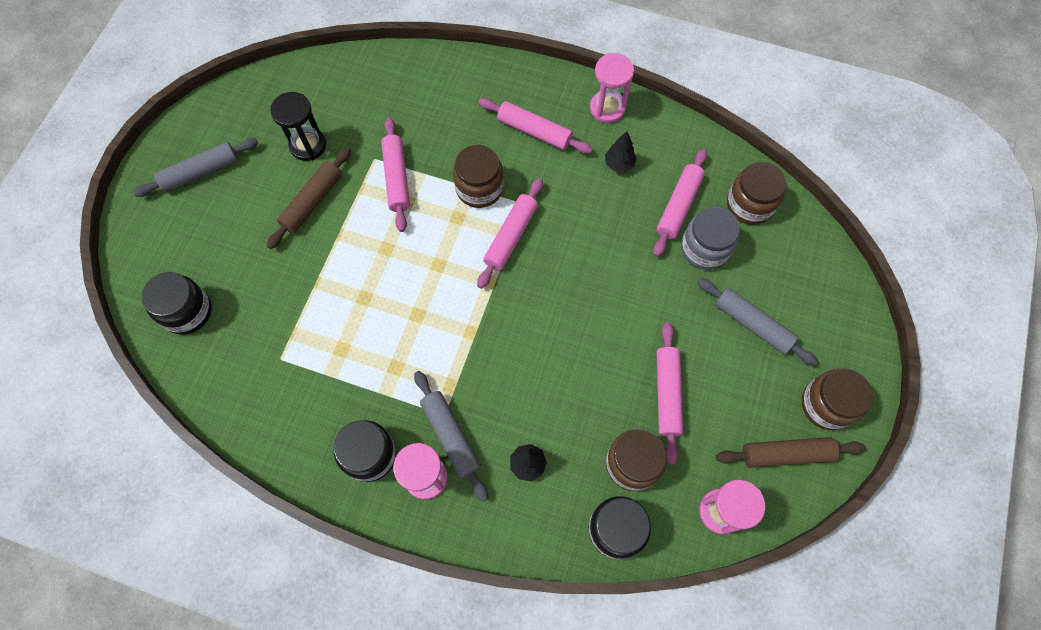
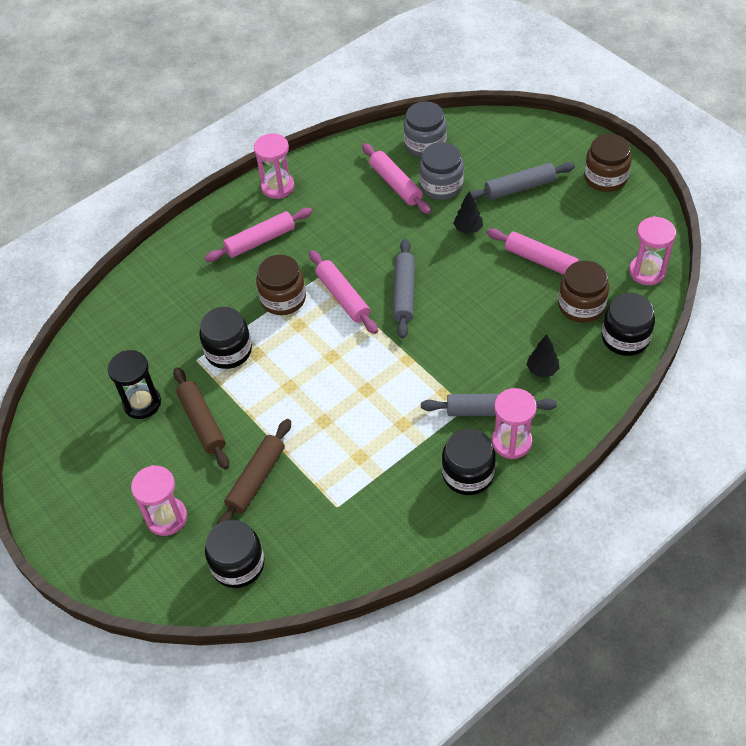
camera: 55 degrees left, 15 degrees down
(200, 172) = (99, 500): grey rolling pin -> grey rolling pin (404, 293)
(207, 231) = (167, 518): none -> pink hourglass
(397, 178) = (228, 351): pink rolling pin -> black jar
(619, 164) = (332, 202): black tree -> black tree (468, 229)
(749, 204) = (425, 144): brown jar -> grey jar
(786, 454) = (627, 216): brown rolling pin -> brown rolling pin (256, 479)

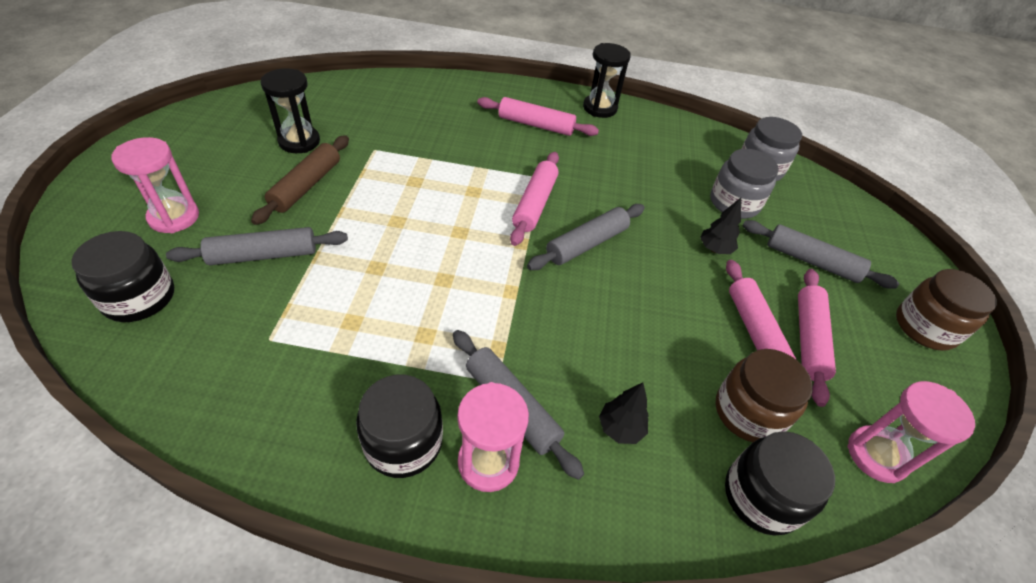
camera: 40 degrees right, 5 degrees down
(228, 351) = (401, 163): black jar -> none
(256, 479) = (263, 255): brown rolling pin -> grey rolling pin
(277, 187) = (600, 108): pink hourglass -> black hourglass
(283, 299) = (491, 167): brown jar -> none
(396, 184) = (694, 173): pink rolling pin -> pink rolling pin (809, 339)

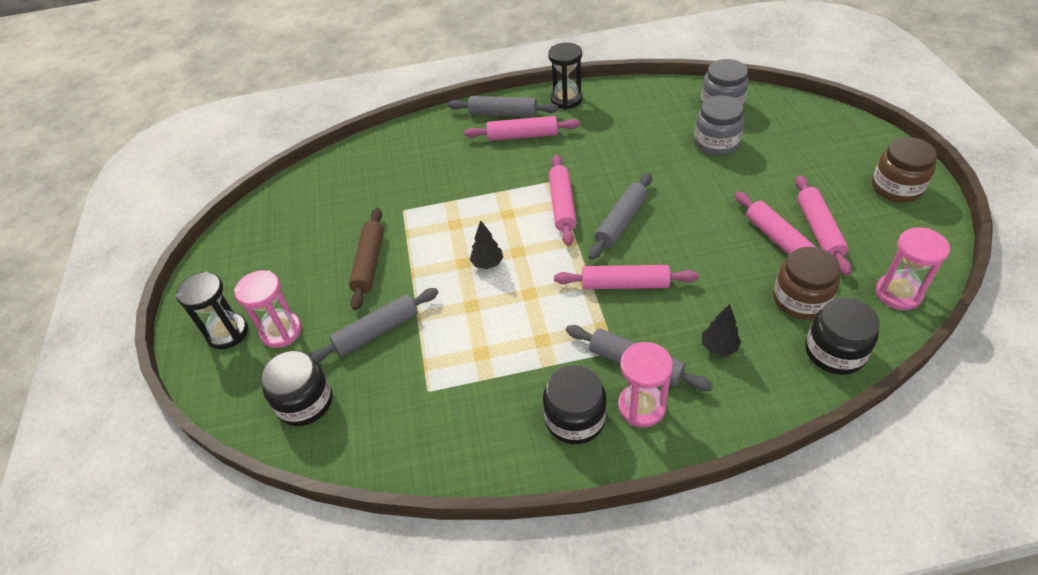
camera: 10 degrees left, 0 degrees up
(299, 141) = (335, 228): black hourglass -> black hourglass (227, 333)
(552, 311) = (624, 284): none -> pink rolling pin
(714, 249) = (719, 187): black tree -> black tree (487, 264)
(811, 261) = (795, 168): grey rolling pin -> grey rolling pin (503, 113)

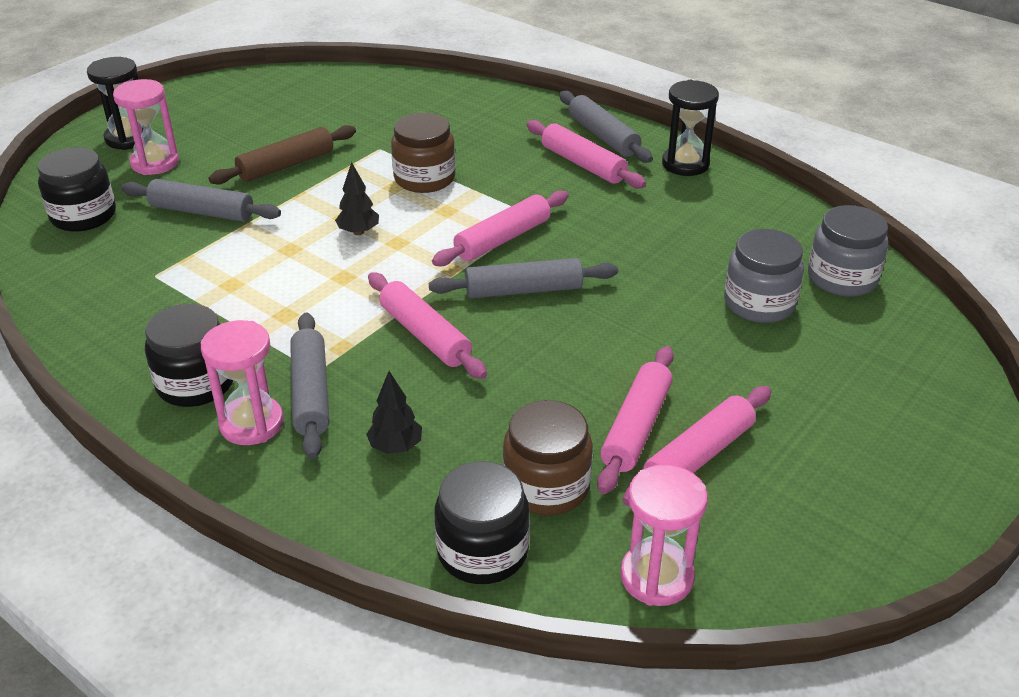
camera: 45 degrees right, 10 degrees down
(896, 188) = (883, 501): brown jar -> brown jar (424, 178)

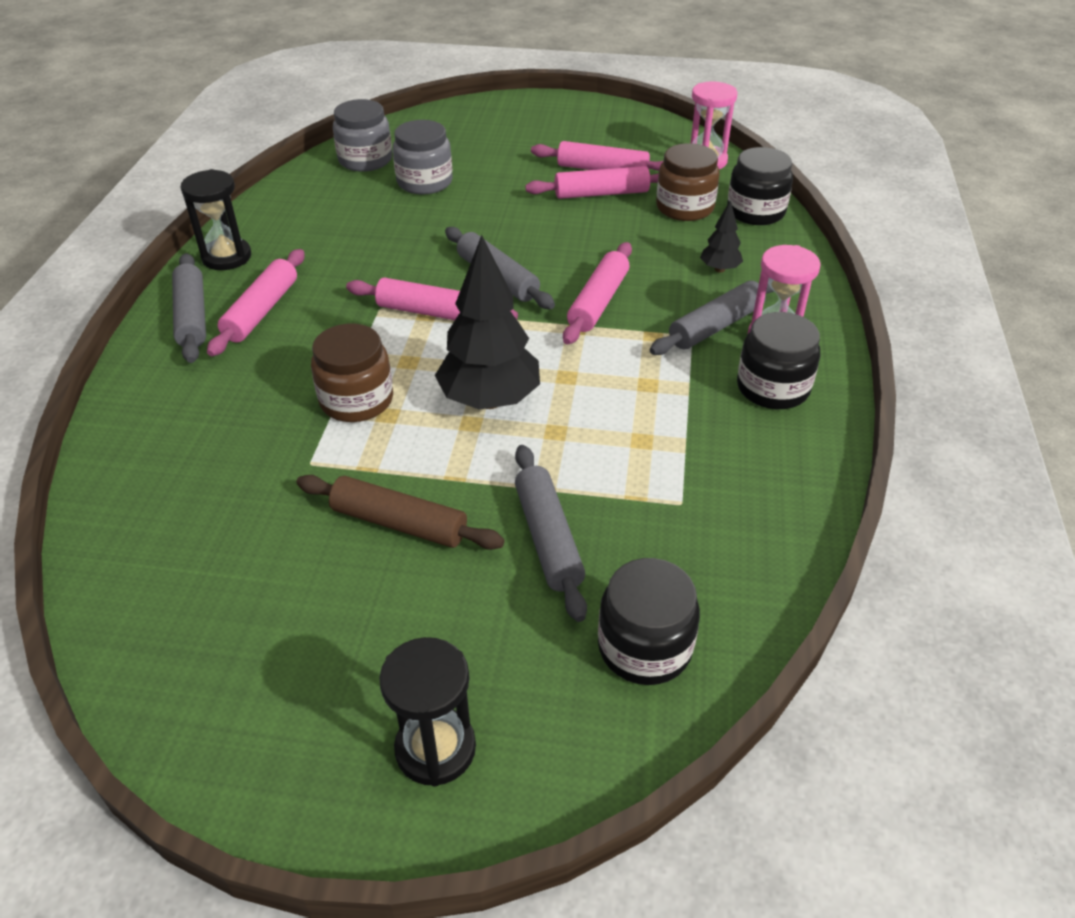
camera: 120 degrees left, 5 degrees up
(155, 163) = (479, 662): pink hourglass -> none
(358, 232) = (489, 400): black tree -> black tree, size x2.10
(603, 136) = (192, 316): grey rolling pin -> grey rolling pin turned 45 degrees counterclockwise

